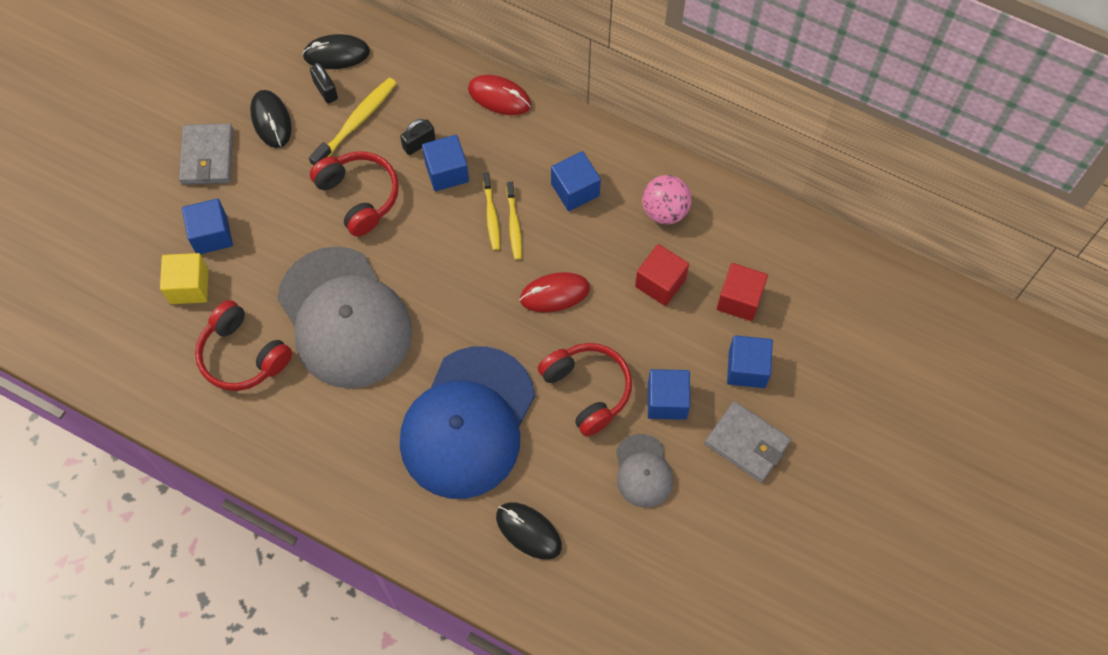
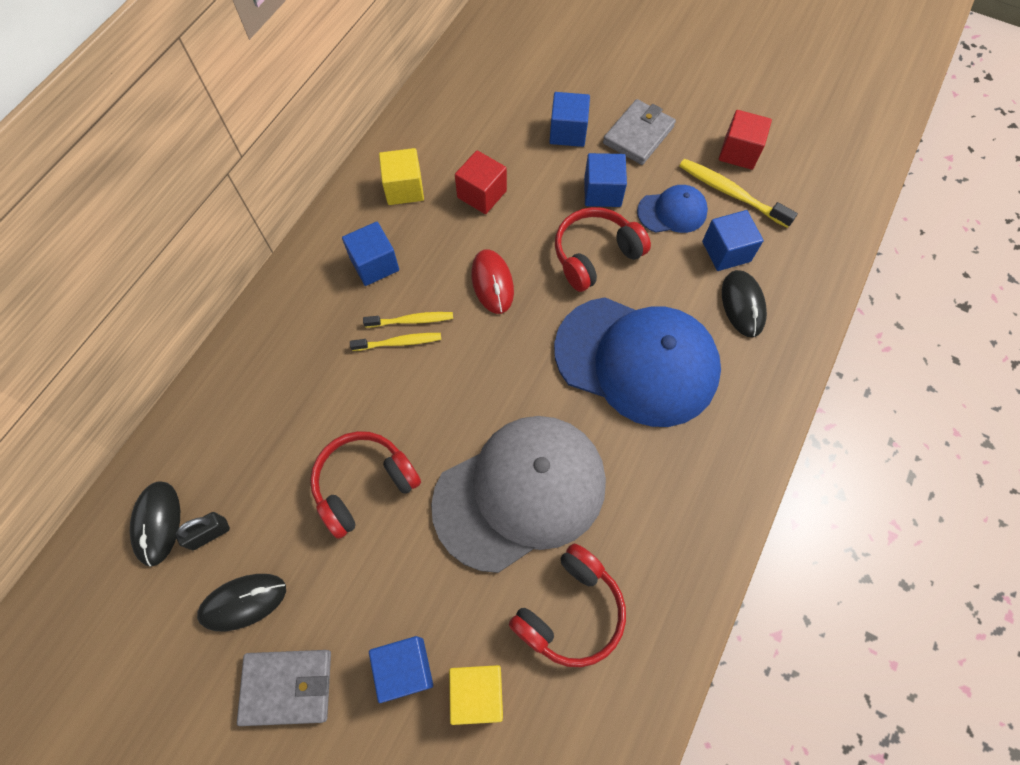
camera: 90 degrees left, 0 degrees up
(356, 122) = (261, 493): yellow toothbrush -> yellow toothbrush (731, 193)
(419, 143) = (300, 420): black padlock -> none
(447, 172) = (340, 389): blue cube -> blue cube (726, 251)
(499, 97) = (250, 337): red mouse -> none
(528, 531) = (742, 305): black mouse -> black mouse turned 45 degrees counterclockwise
(643, 471) = (672, 212): grey cap -> blue cap
(665, 211) = (404, 188): pink ball -> yellow cube
(739, 299) = (500, 135): red cube -> red cube (739, 152)

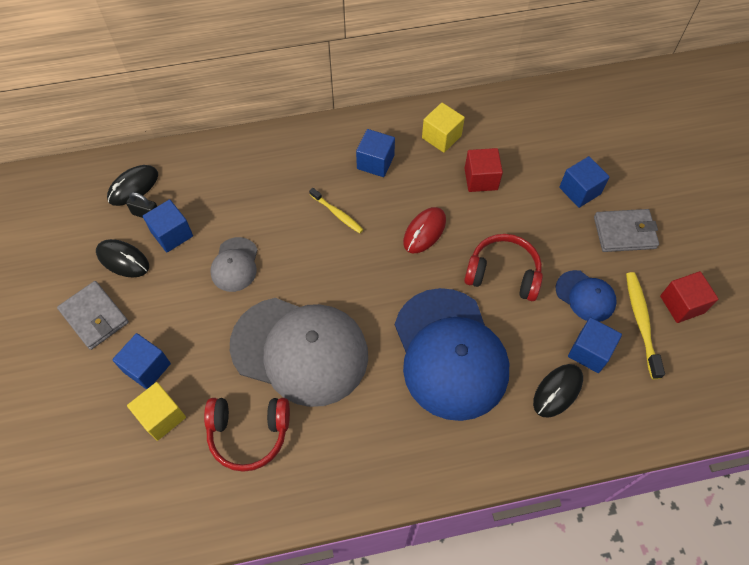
camera: 50 degrees right, 5 degrees down
(364, 484) = (235, 264): red headphones -> grey cap
(411, 320) = (357, 209): yellow toothbrush -> none
(602, 192) = (555, 244): blue cube -> blue cube (172, 234)

